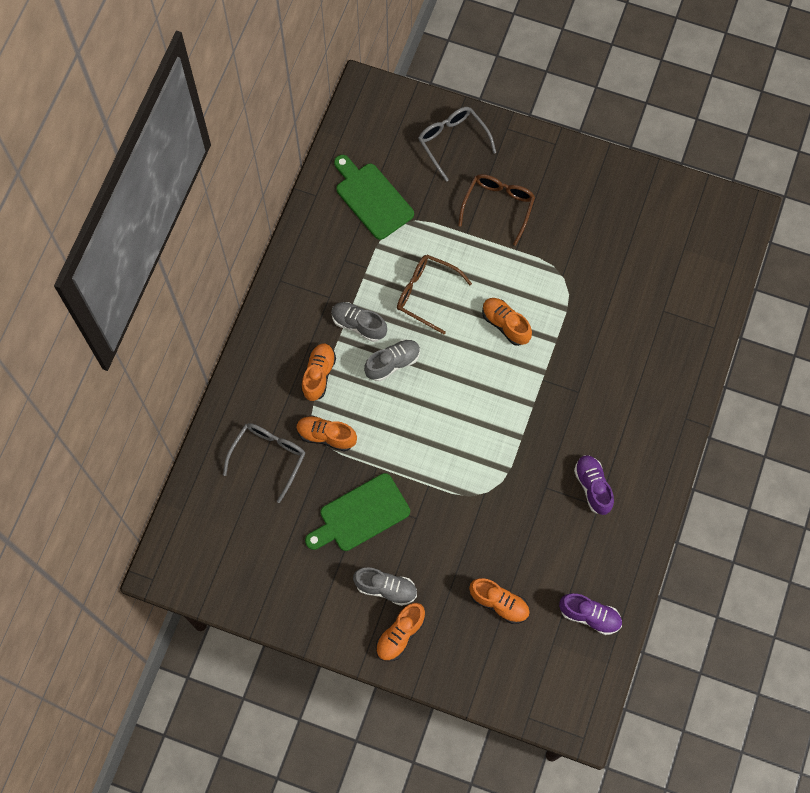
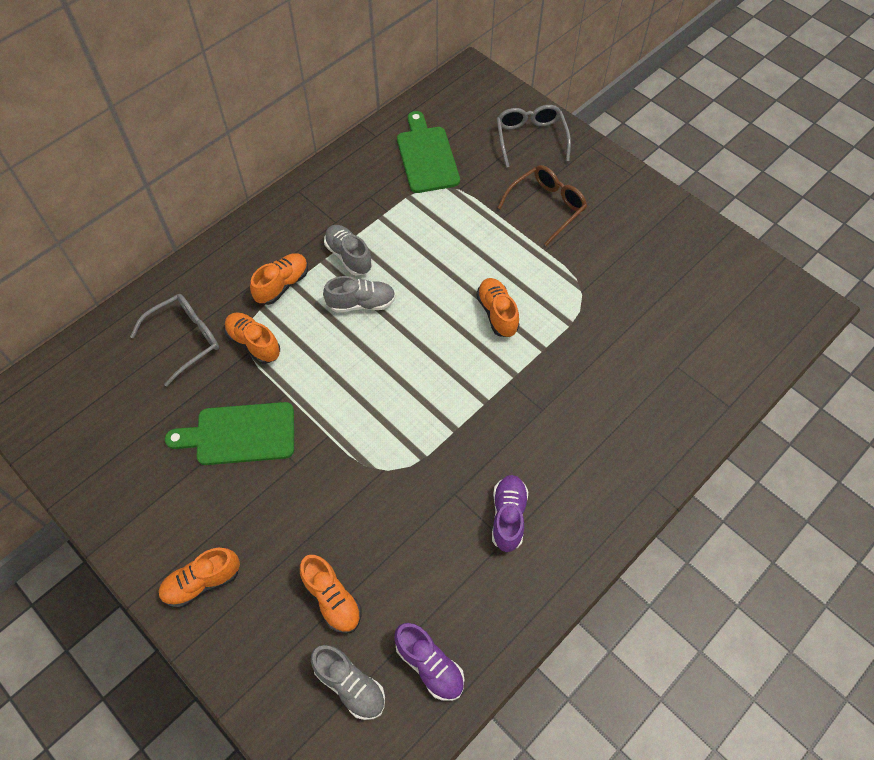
camera: 25 degrees right, 10 degrees down
(386, 588) = (218, 523): grey shoe -> grey shoe (350, 685)
(426, 294) = (431, 255): brown glasses -> none

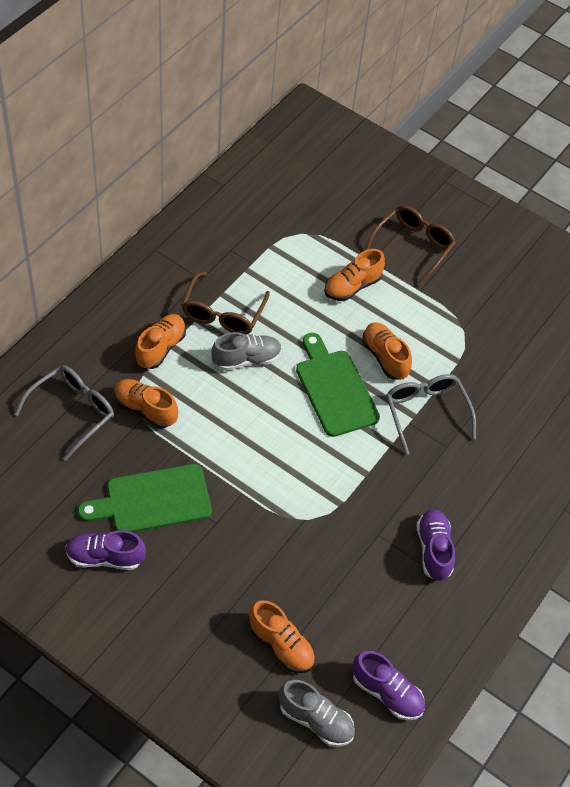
camera: 15 degrees left, 5 degrees down
(181, 487) = (105, 557): none -> purple shoe
(202, 582) = (149, 645): orange shoe -> orange shoe (352, 286)
(349, 256) = (223, 313): grey shoe -> brown glasses
(427, 156) = (281, 203): green cutting board -> green cutting board (335, 389)
(530, 139) = (383, 177): grey glasses -> grey glasses (426, 413)

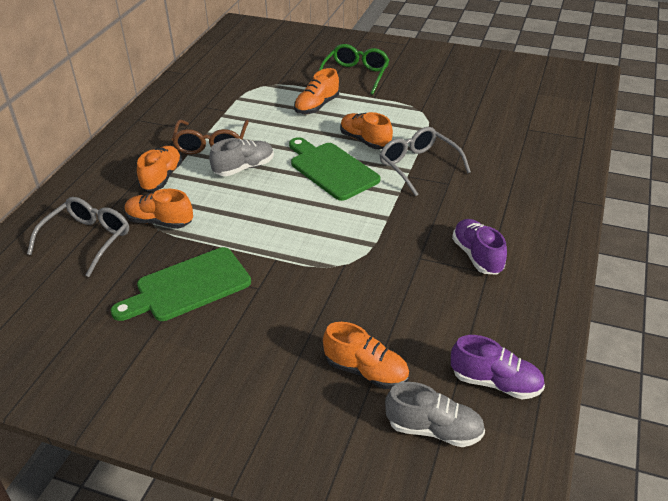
camera: 10 degrees left, 15 degrees down
(105, 557) = (151, 345): purple shoe -> none
(413, 247) = (355, 75): brown glasses -> green glasses

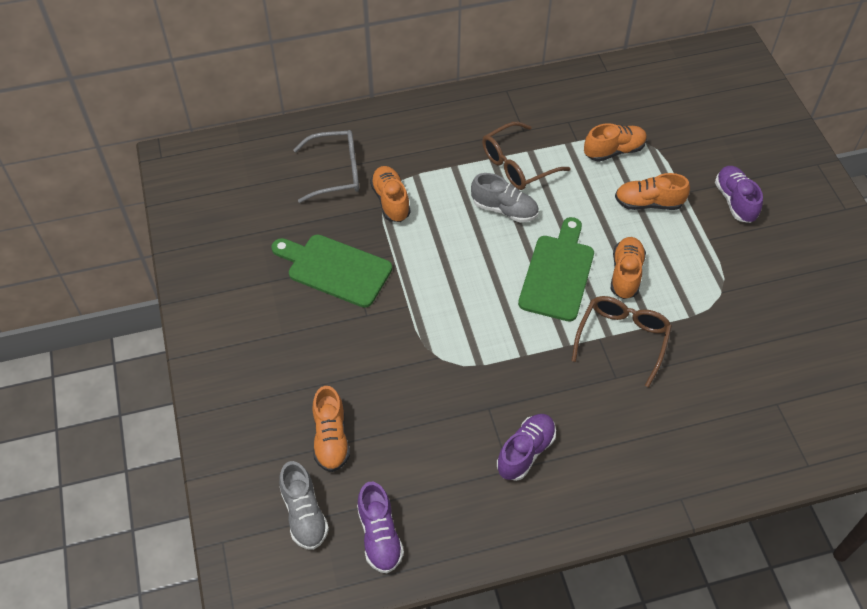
camera: 55 degrees right, 15 degrees up
(162, 178) = (444, 163): orange shoe -> orange shoe (614, 151)
(355, 75) = (735, 201): green glasses -> purple shoe
(418, 166) = (622, 339): grey glasses -> brown glasses

